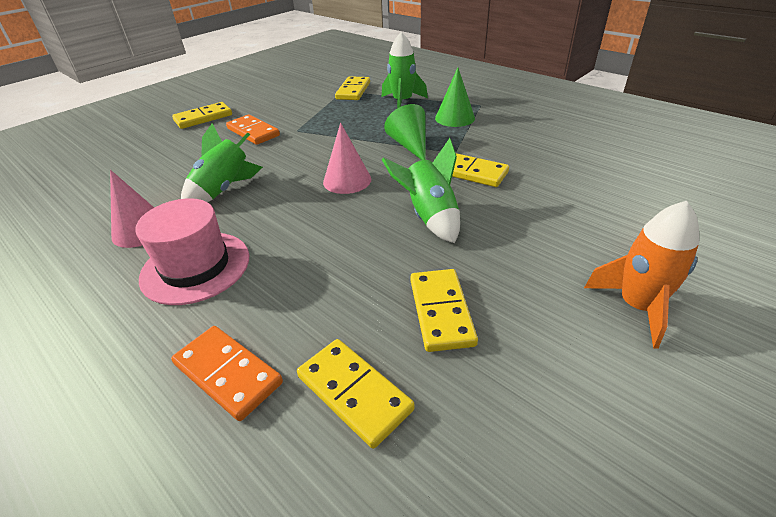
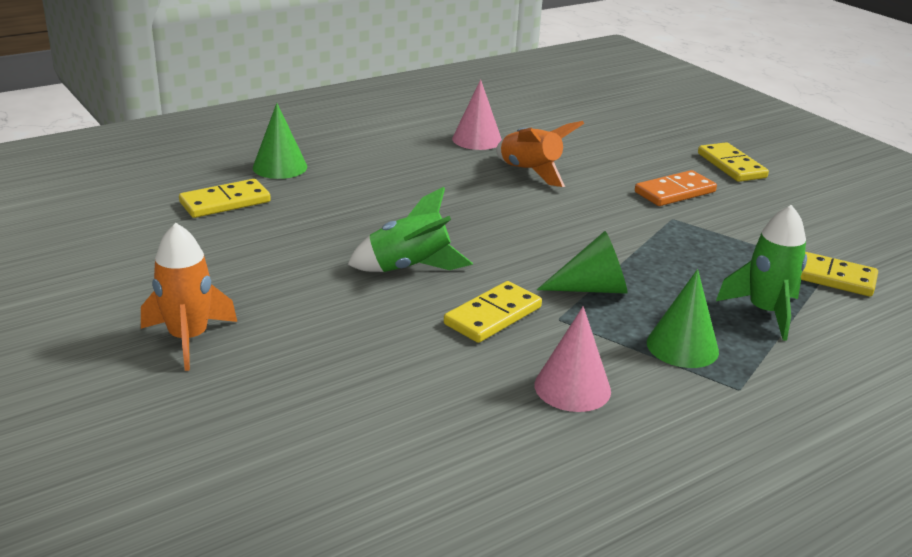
camera: 100 degrees right, 10 degrees down
(196, 267) = (406, 159): pink hat -> none
(224, 190) = (530, 172): green rocket -> orange rocket
(228, 373) = (280, 167): orange domino -> green cone
(347, 180) = (516, 234): pink cone -> pink cone (572, 387)
(441, 311) = (269, 245): yellow domino -> none

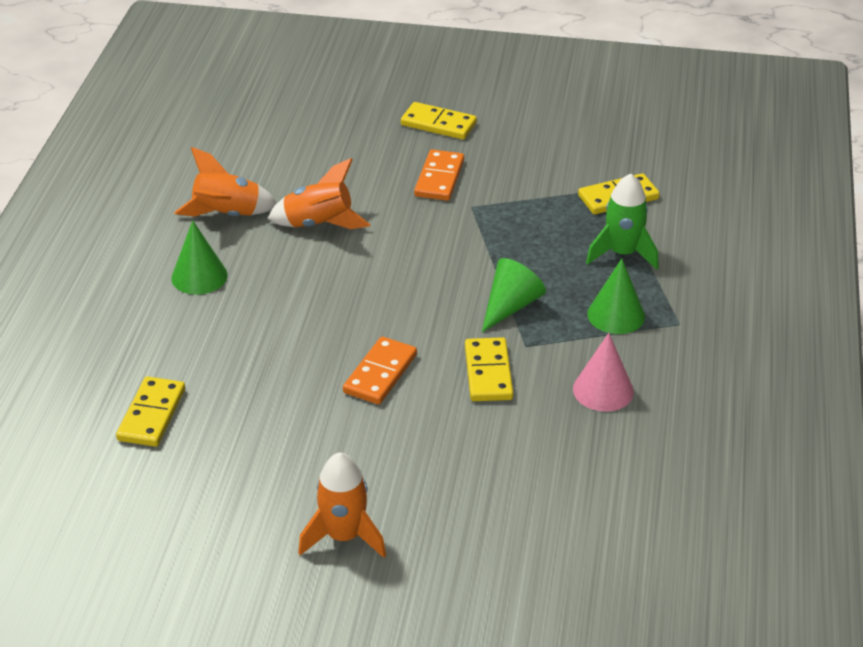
camera: 45 degrees left, 10 degrees up
(280, 167) = (127, 350): green cone -> green cone (199, 276)
(409, 268) = (380, 374): green rocket -> orange domino
(477, 139) = (227, 215): pink cone -> orange rocket

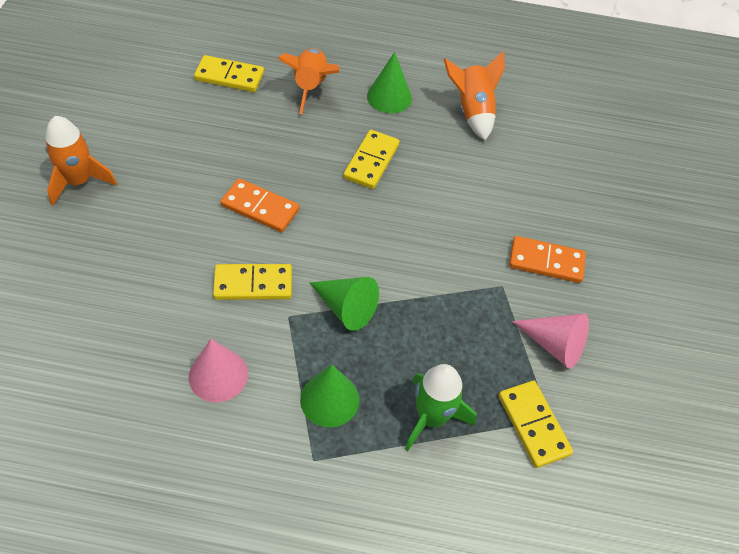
camera: 85 degrees right, 15 degrees up
(319, 224) = (464, 170): orange rocket -> orange rocket (310, 87)
(438, 124) = (641, 265): yellow domino -> yellow domino (371, 161)
(534, 180) = (554, 345): none -> pink cone

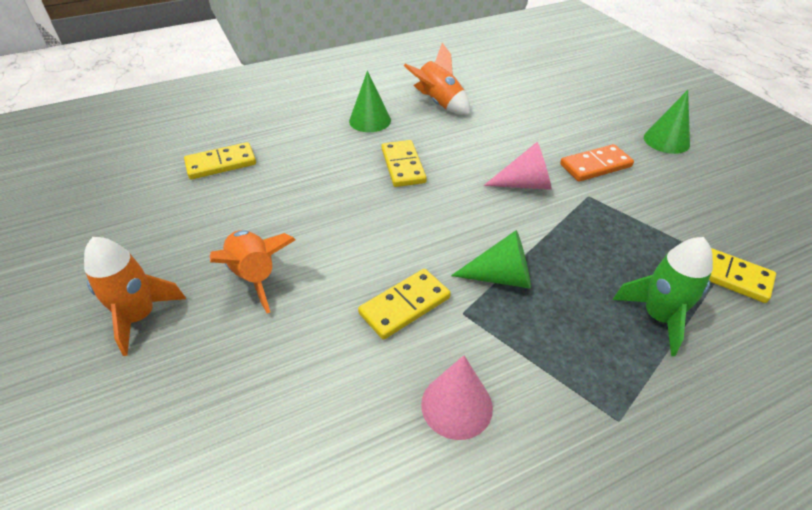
camera: 30 degrees left, 10 degrees down
(260, 208) = (347, 243): orange domino -> none
(310, 87) = (300, 141): orange rocket -> orange rocket (255, 276)
(329, 399) = (571, 358): green cone -> green cone (666, 140)
(554, 345) = (667, 213): pink cone -> pink cone (525, 184)

